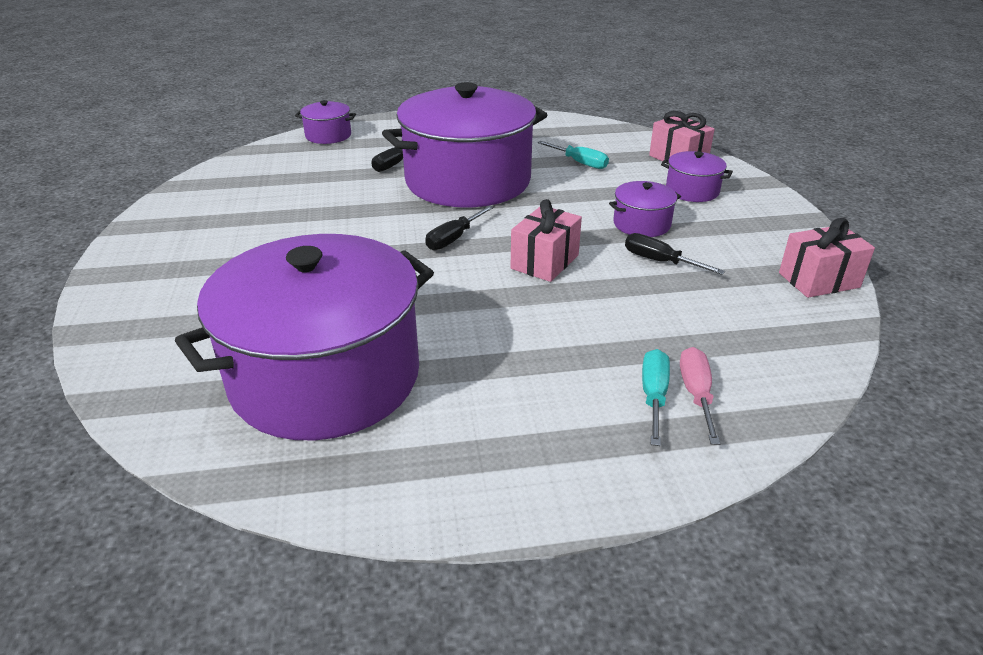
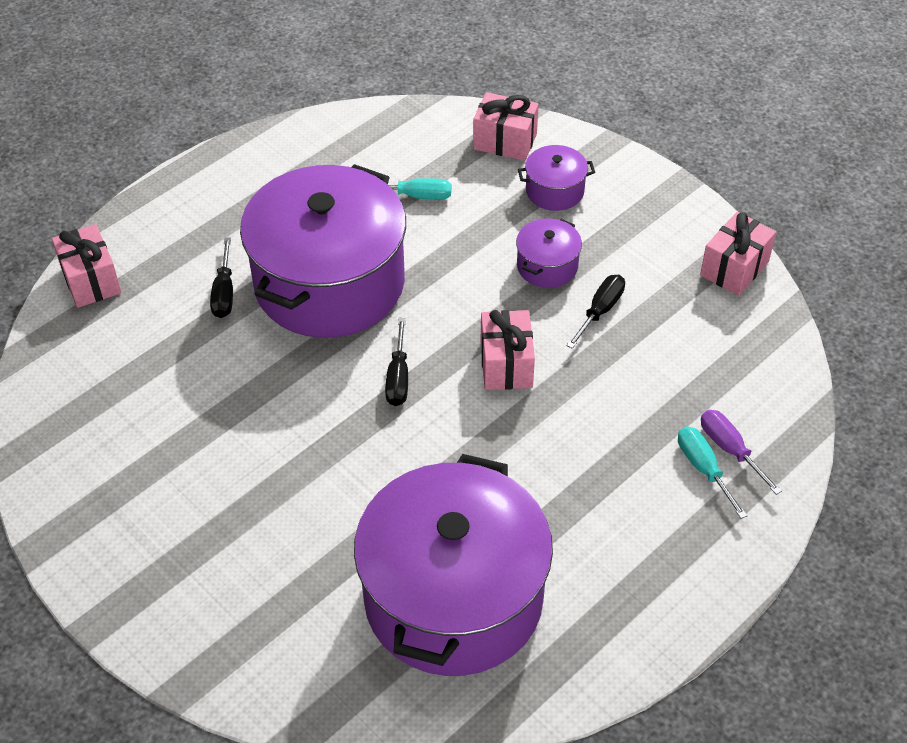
camera: 35 degrees left, 15 degrees up
(328, 135) = (91, 280): purple pot -> pink gift
(660, 261) = (600, 311): black screwdriver -> black screwdriver turned 120 degrees clockwise
(696, 395) = (730, 450): pink screwdriver -> purple screwdriver

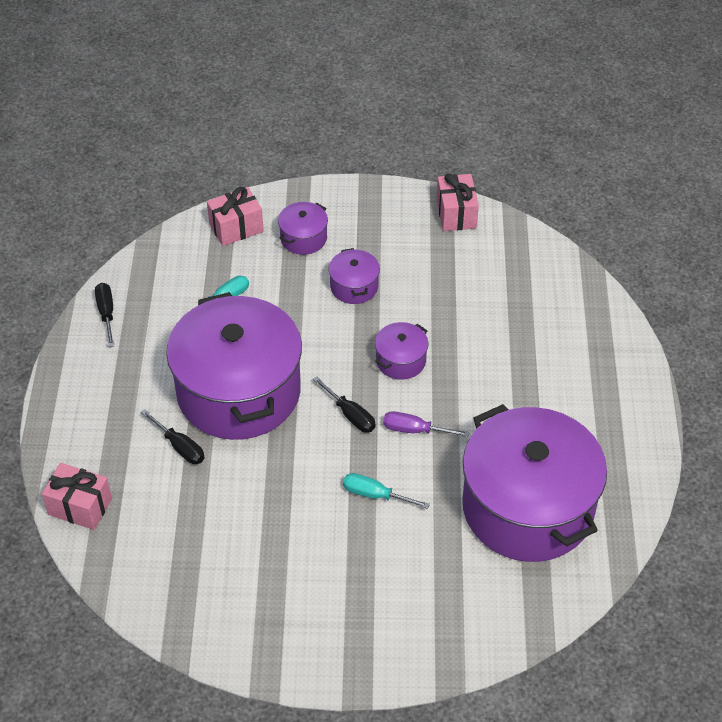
camera: 45 degrees left, 0 degrees up
(506, 364) = (401, 360): pink gift -> purple pot
(600, 311) = (414, 291): black screwdriver -> black screwdriver (106, 313)
(704, 469) = (568, 337): turquoise screwdriver -> turquoise screwdriver (375, 495)
(730, 450) = (568, 317): purple screwdriver -> purple screwdriver (415, 430)

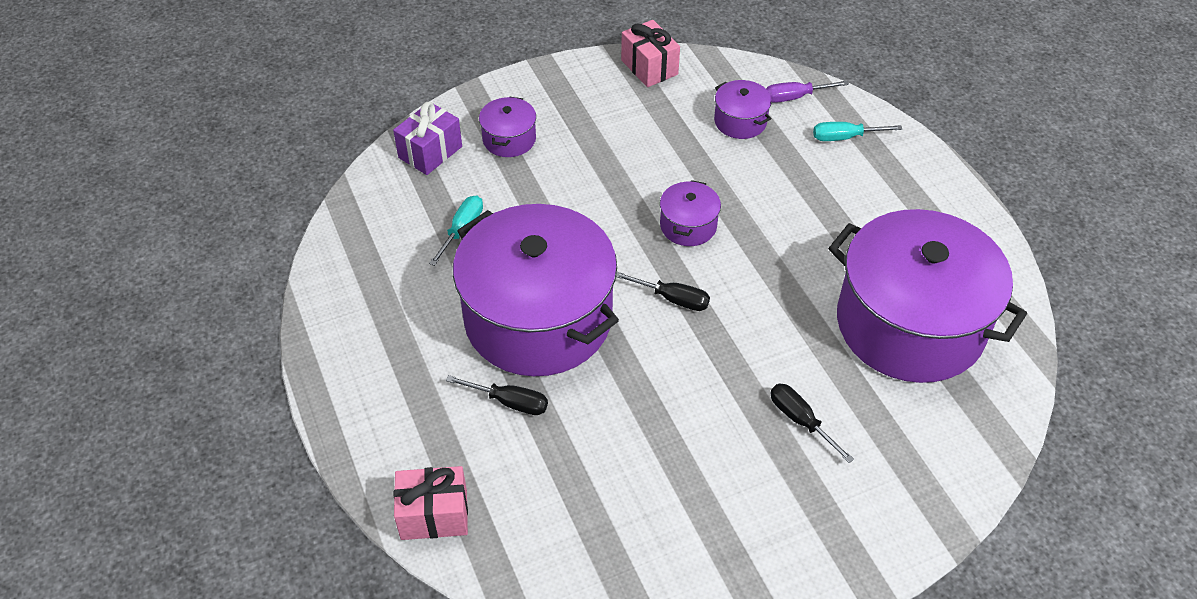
camera: 25 degrees left, 0 degrees up
(106, 313) = (337, 289): black screwdriver -> black screwdriver (801, 421)
(236, 228) = (430, 152): pink gift -> purple gift
(354, 286) = (592, 169): purple pot -> purple pot (740, 121)
(375, 495) = (752, 371): turquoise screwdriver -> turquoise screwdriver (845, 137)
(415, 430) = (748, 290): purple screwdriver -> purple screwdriver (795, 97)

